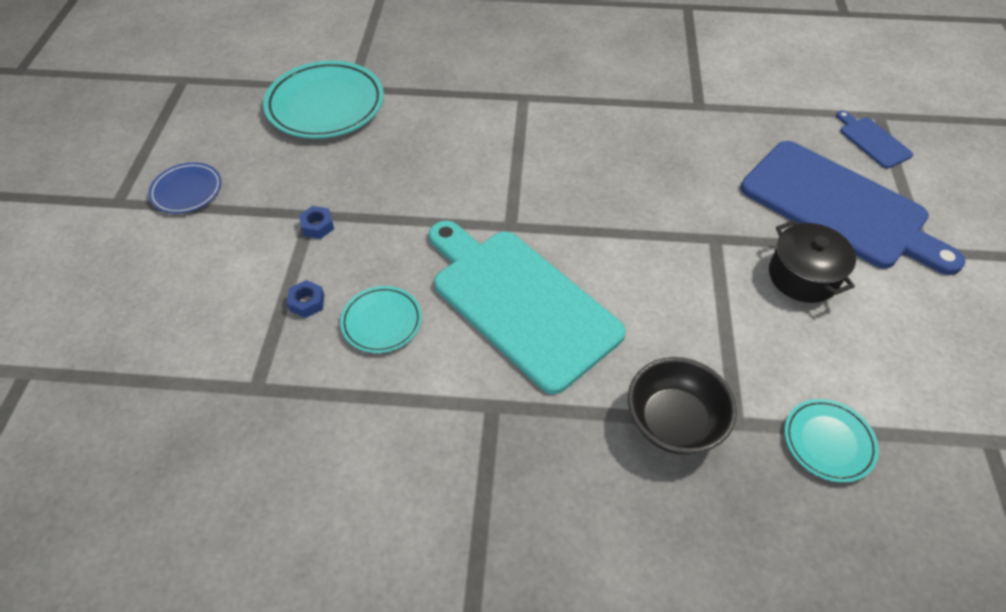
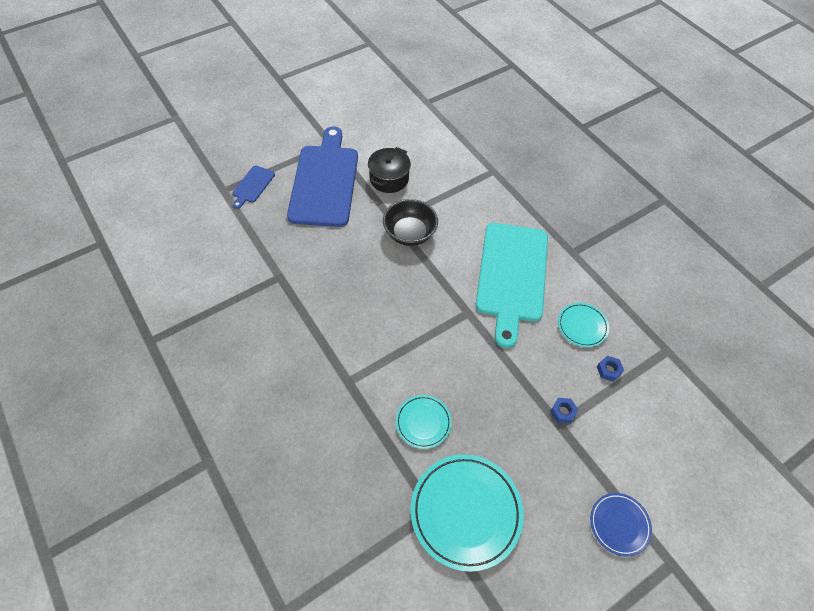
camera: 130 degrees left, 5 degrees up
(674, 422) = (514, 189): black bowl -> black bowl (409, 233)
(828, 442) = (474, 142): turquoise plate -> turquoise plate (423, 422)

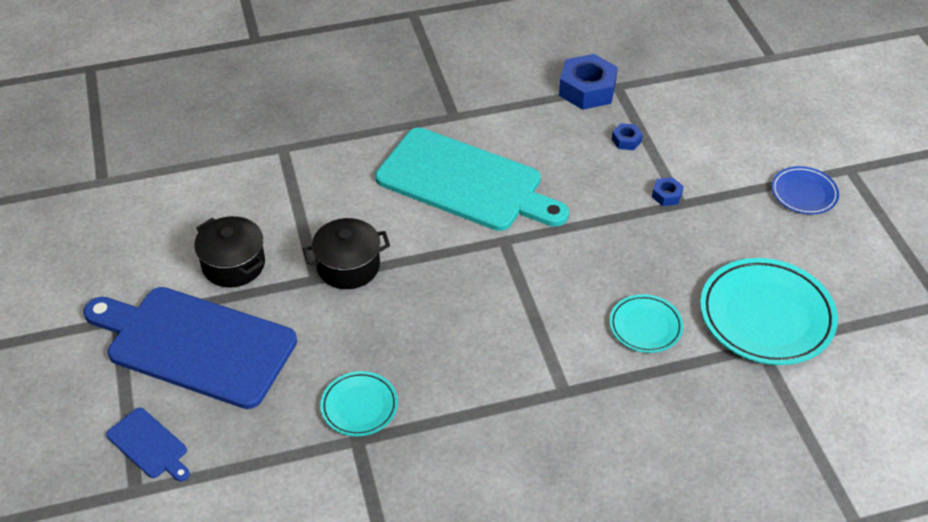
camera: 70 degrees left, 10 degrees down
(409, 233) = (348, 266): black bowl -> black pot
(582, 326) = (562, 143): turquoise plate -> turquoise plate (359, 406)
(650, 330) = (587, 89): none -> blue nut

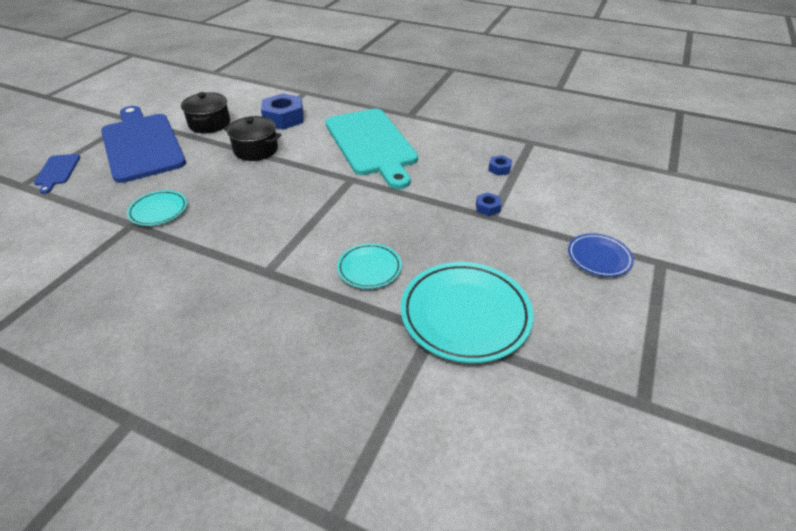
camera: 40 degrees right, 5 degrees down
(587, 89) = (508, 135): blue nut -> blue nut (284, 118)

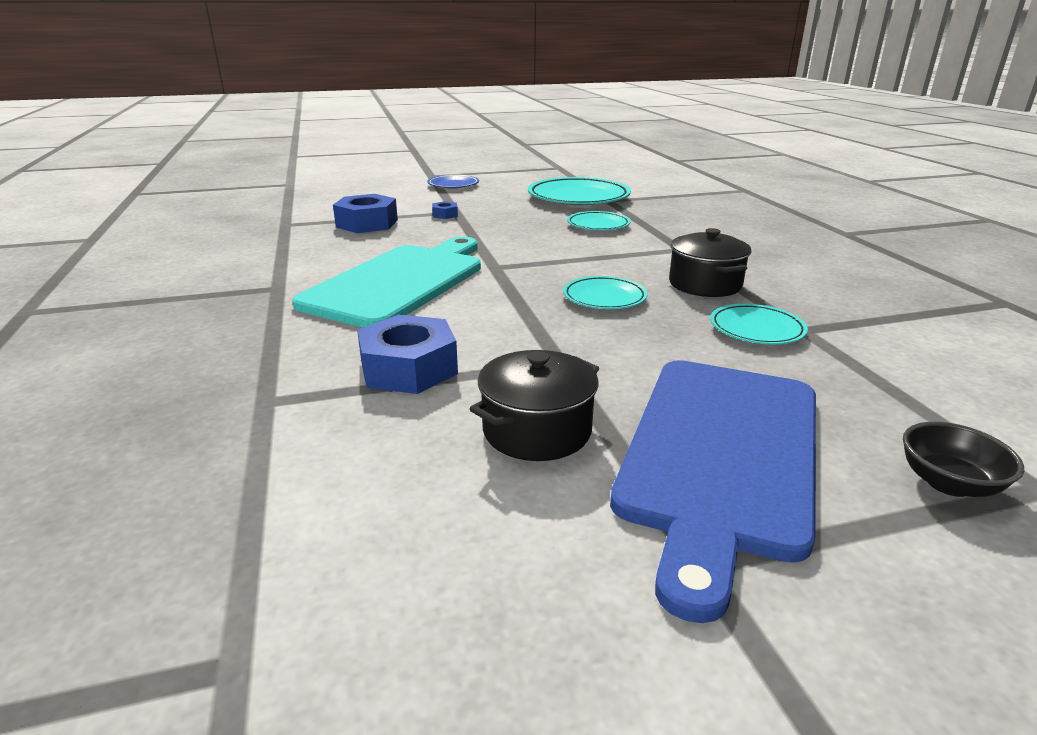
camera: 130 degrees left, 15 degrees down
(57, 171) = (948, 483): blue cutting board -> black bowl
(256, 150) = (536, 341): black pot -> black pot (705, 284)
(260, 190) = (604, 297): none -> turquoise plate
(499, 169) = (367, 223): blue nut -> blue nut, size x2.11

